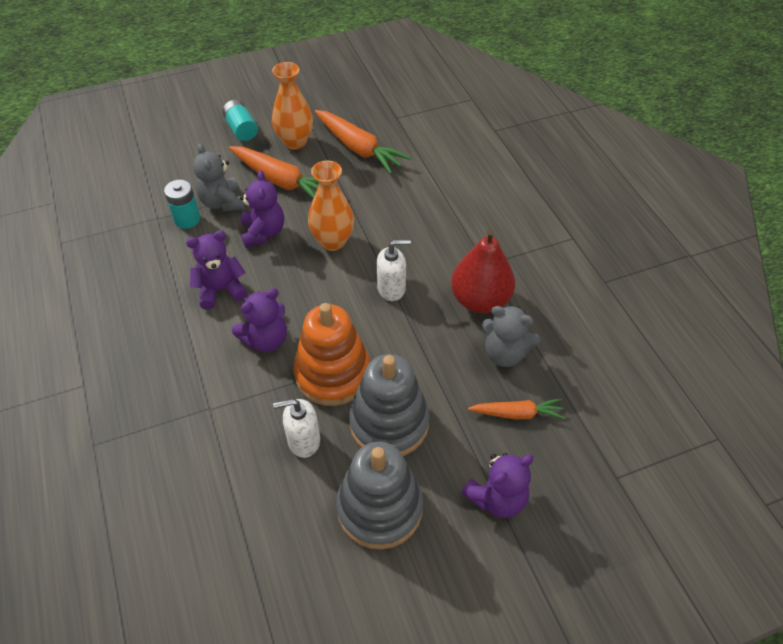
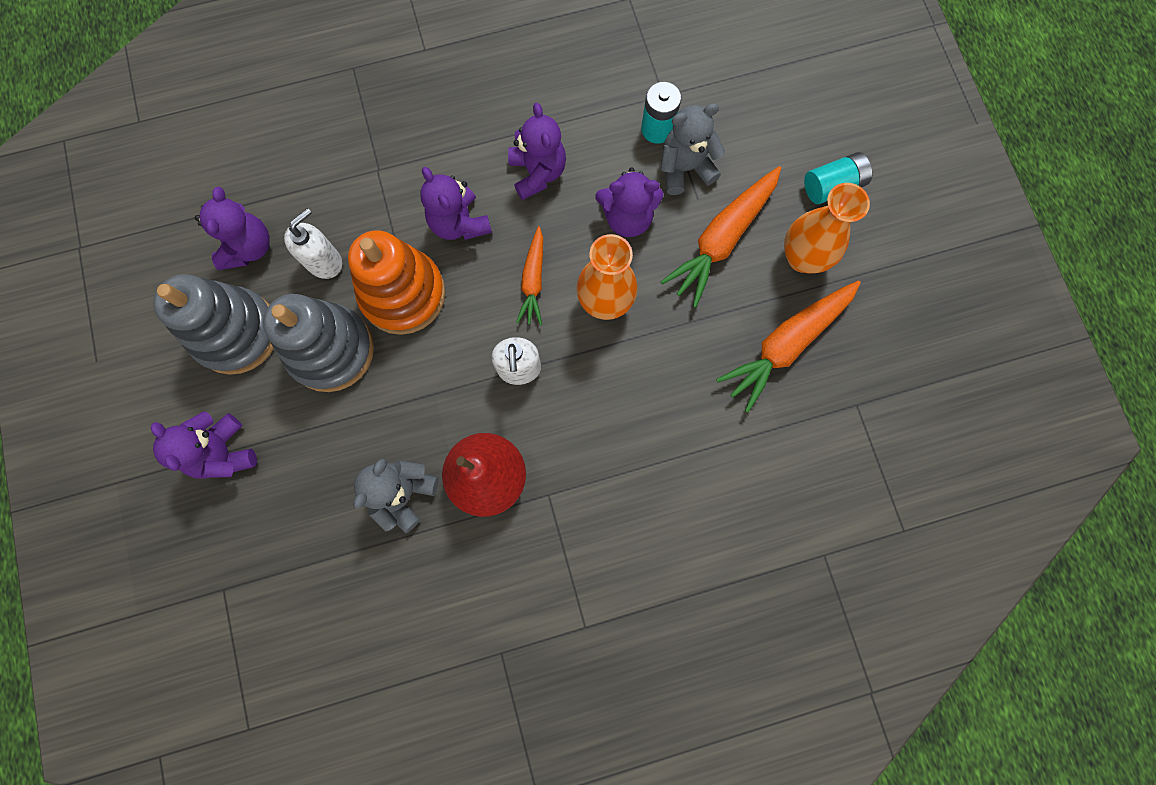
camera: 95 degrees right, 25 degrees up
(289, 512) = (249, 247): none -> purple teddy bear
(303, 440) = (324, 261): white soap dispenser -> white soap dispenser turned 45 degrees clockwise
(517, 413) = (319, 493): orange carrot -> orange carrot (533, 281)

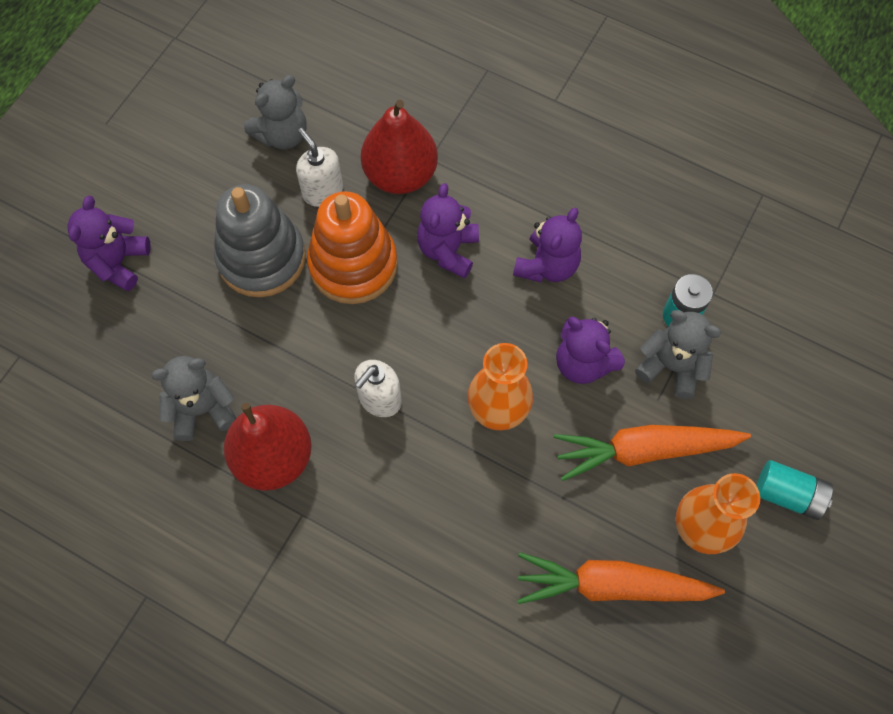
camera: 45 degrees right, 10 degrees down
(236, 333) = (212, 187): grey stacking toy -> none
(249, 247) = (282, 135): purple teddy bear -> grey teddy bear
(324, 261) = (322, 191): white soap dispenser -> white soap dispenser turned 120 degrees counterclockwise
(369, 199) = (400, 175): none -> red pear
(533, 281) = (459, 343): orange carrot -> none

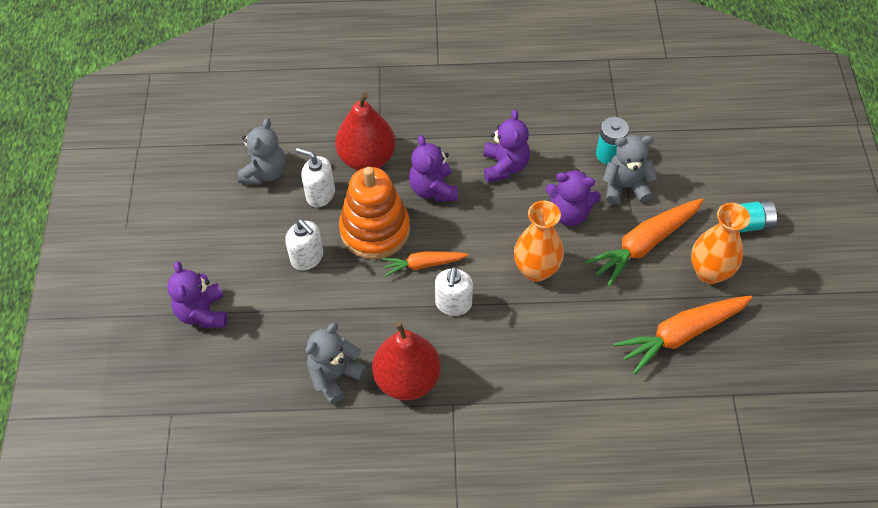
camera: 30 degrees left, 10 degrees down
(262, 258) = (307, 258): grey stacking toy -> white soap dispenser
(378, 334) = (423, 264): none -> orange carrot

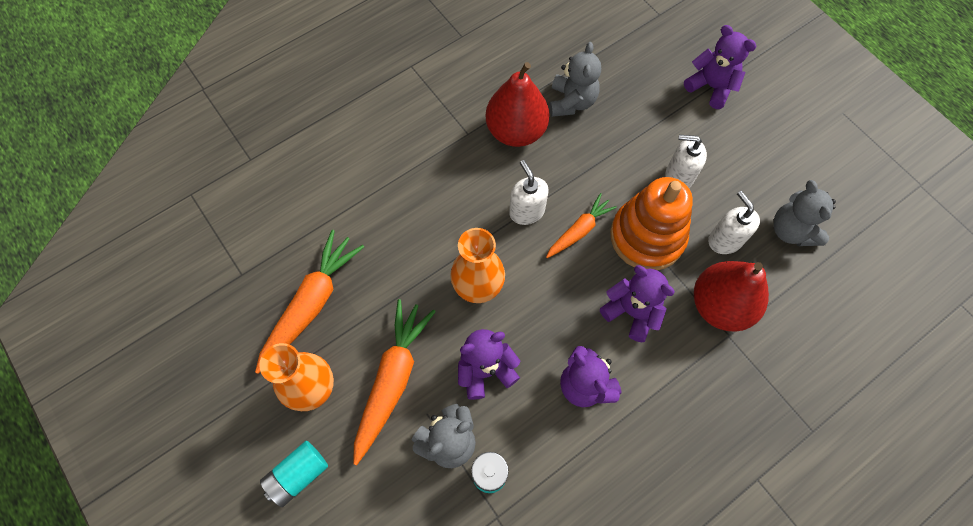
camera: 145 degrees right, 10 degrees up
(320, 194) = (724, 240): white soap dispenser -> white soap dispenser turned 105 degrees counterclockwise

